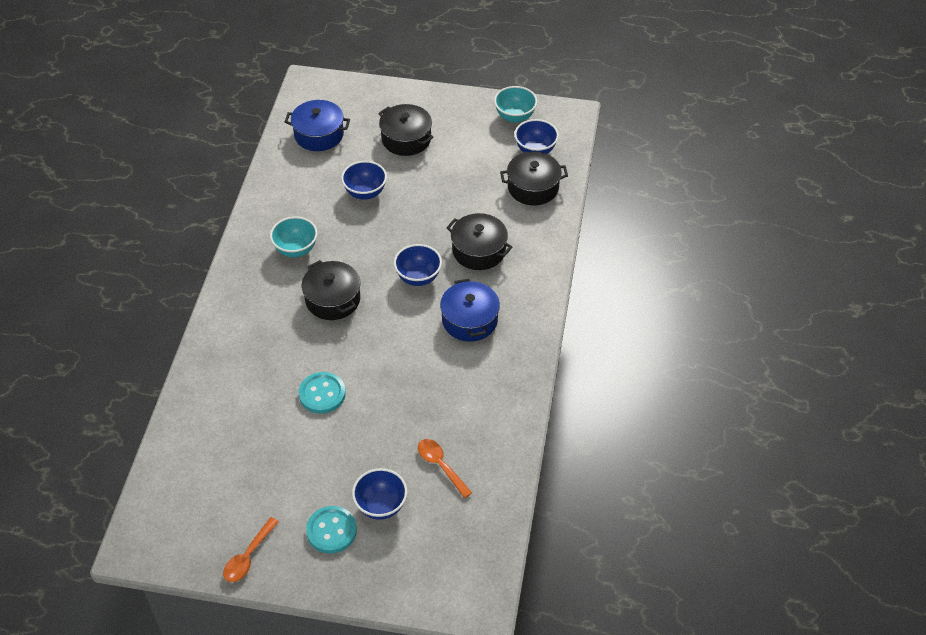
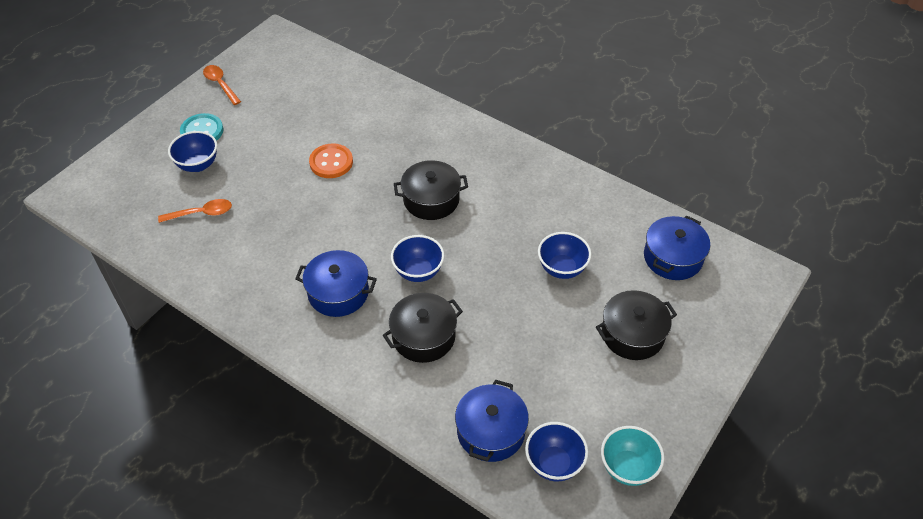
camera: 115 degrees right, 0 degrees up
(296, 249) = (510, 192): turquoise bowl -> none
(322, 394) = (331, 162): turquoise button -> orange button
(533, 187) = (491, 431): black pot -> blue pot

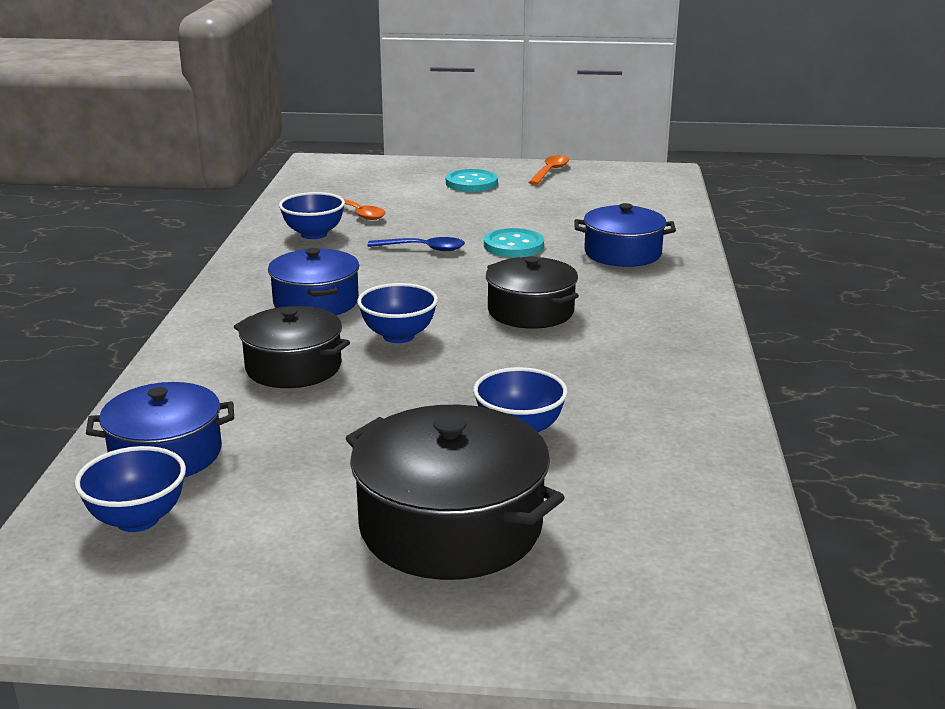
camera: 60 degrees right, 25 degrees down
(198, 165) = (422, 194): blue bowl -> blue bowl (314, 234)
(298, 206) = (423, 249): none -> blue spoon
(331, 162) = (513, 245): orange button -> turquoise button
(627, 467) = (167, 591): turquoise bowl -> none
(632, 334) = (450, 526): black pot -> black pot, size x1.51
(673, 257) = (665, 524): blue pot -> blue pot (622, 253)

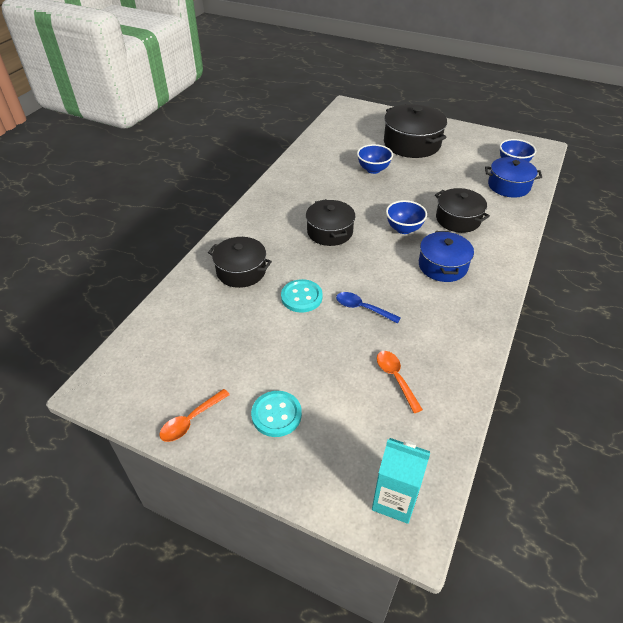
camera: 160 degrees left, 20 degrees up
(314, 234) = (436, 350): blue bowl -> none
(338, 168) = (394, 500): none -> turquoise carton
(622, 253) = (241, 271): blue pot -> black pot

